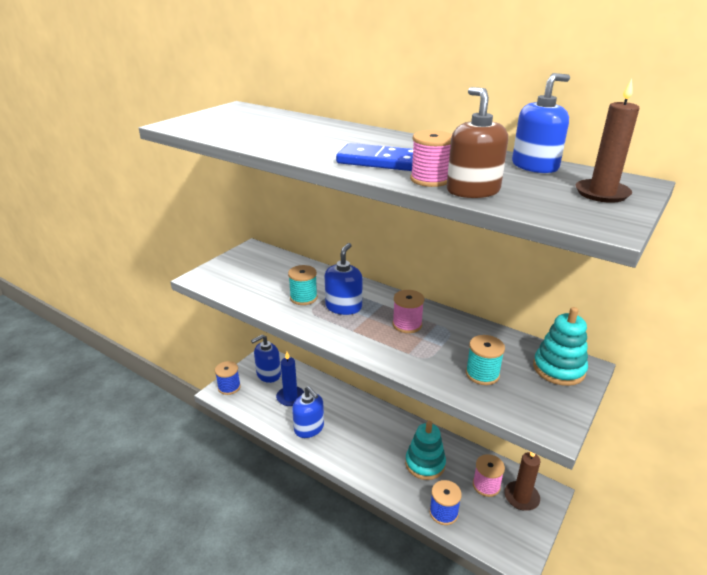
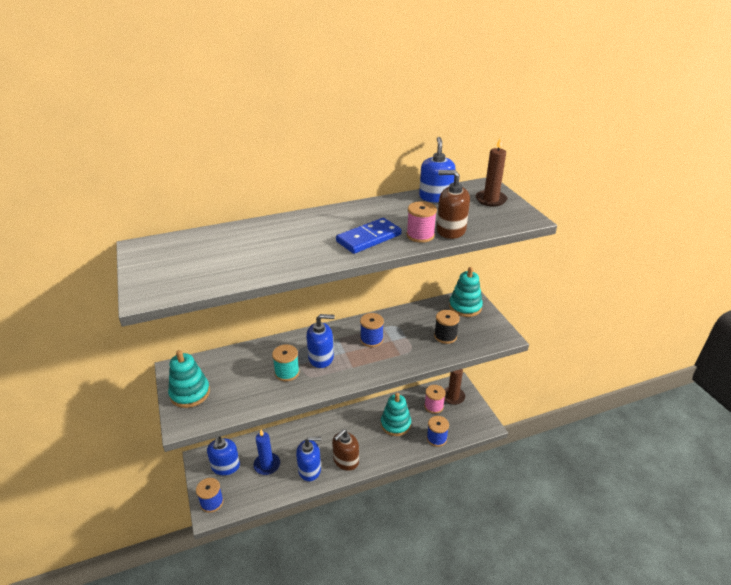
camera: 55 degrees left, 5 degrees up
(233, 266) = (190, 393): none -> turquoise stacking toy
(342, 448) = (345, 461): none -> brown soap dispenser
(343, 307) = (321, 358): blue soap dispenser -> blue soap dispenser turned 120 degrees clockwise
(407, 324) = (371, 339): pink spool -> blue spool
(482, 374) = (445, 336): turquoise spool -> black spool

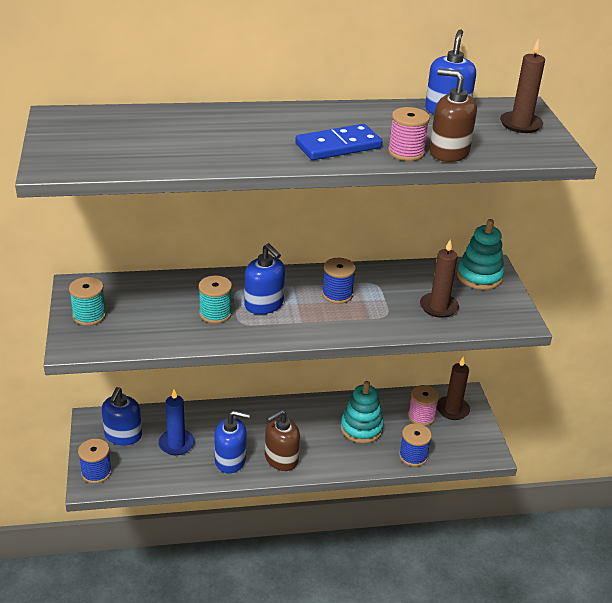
camera: 10 degrees right, 0 degrees up
(190, 393) = (89, 315): turquoise stacking toy -> turquoise spool
(321, 358) = (264, 304): blue soap dispenser -> blue soap dispenser turned 45 degrees clockwise
(445, 336) = (438, 307): black spool -> brown candle

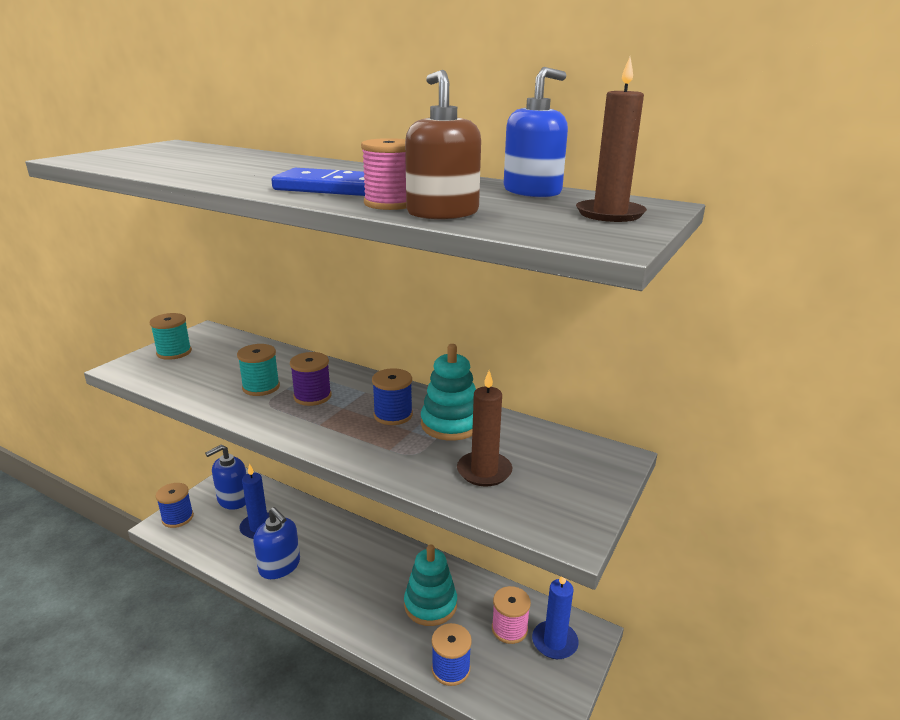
camera: 40 degrees right, 10 degrees down
(264, 304) = (312, 396): blue soap dispenser -> purple spool
(281, 459) = (321, 590): brown soap dispenser -> none
(452, 410) = (554, 642): brown candle -> blue candle
(479, 276) = (584, 461): turquoise stacking toy -> turquoise stacking toy (451, 424)

